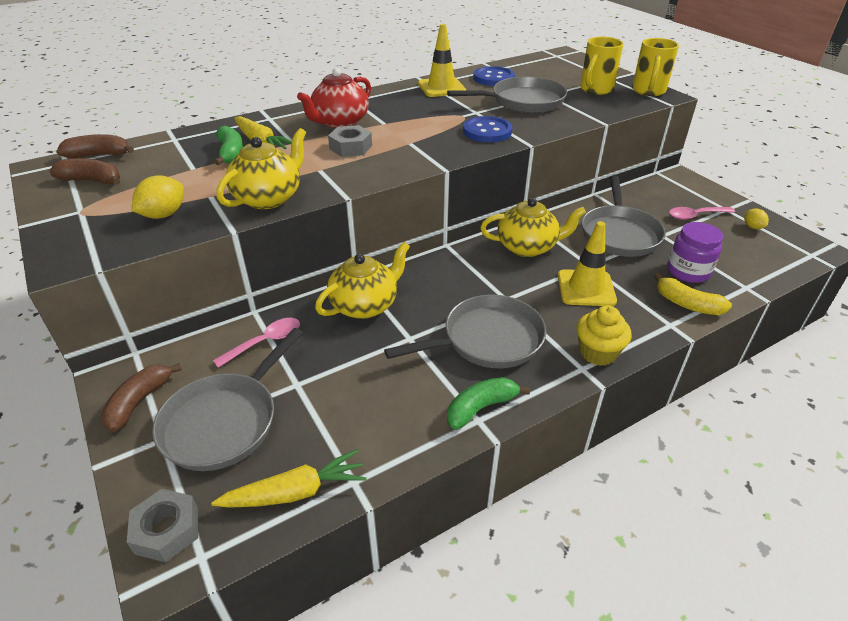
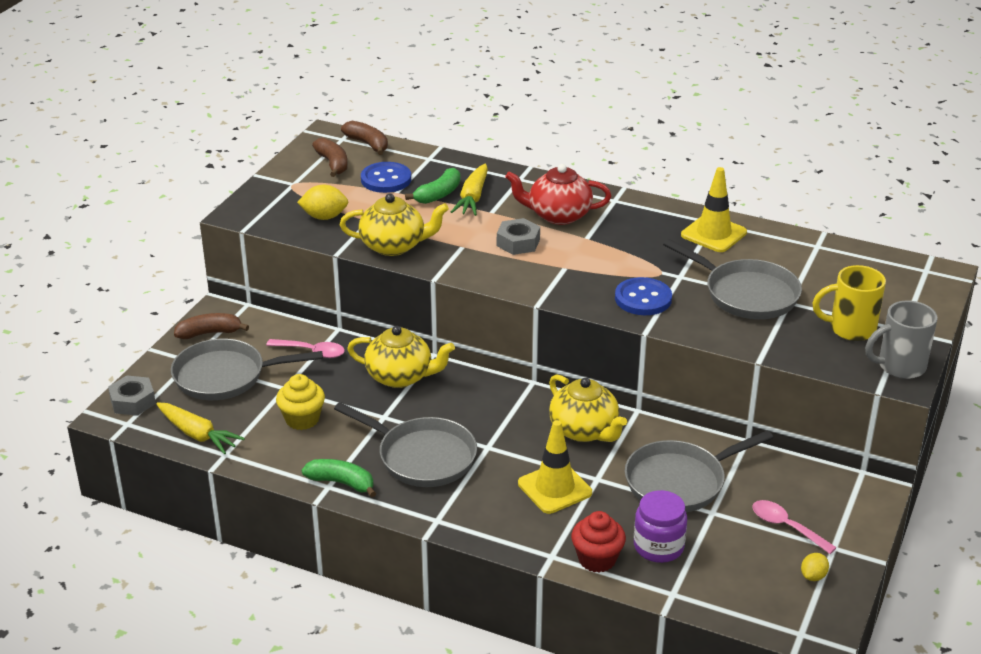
camera: 55 degrees right, 5 degrees down
(493, 78) = (786, 254): blue button -> blue button (386, 179)
(597, 353) = (466, 523): yellow cupcake -> yellow cupcake (302, 419)
(648, 91) = (899, 366): yellow mug -> grey mug
(687, 304) = (597, 559): yellow banana -> red cupcake

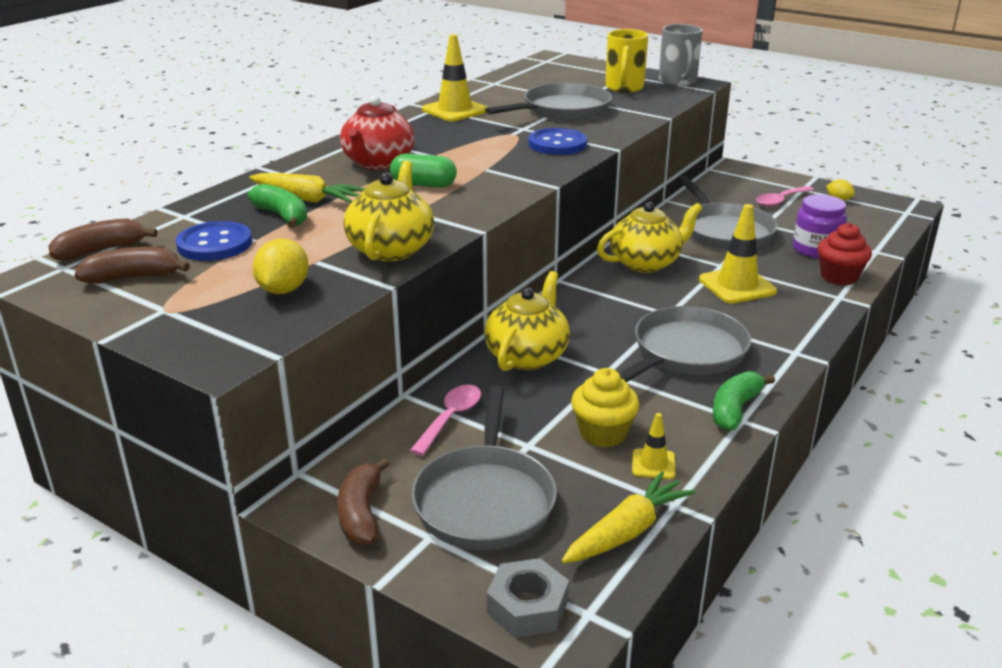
camera: 80 degrees left, 5 degrees down
(268, 443) = (653, 464): none -> yellow traffic cone
(518, 242) = (423, 184): grey nut -> green capsule

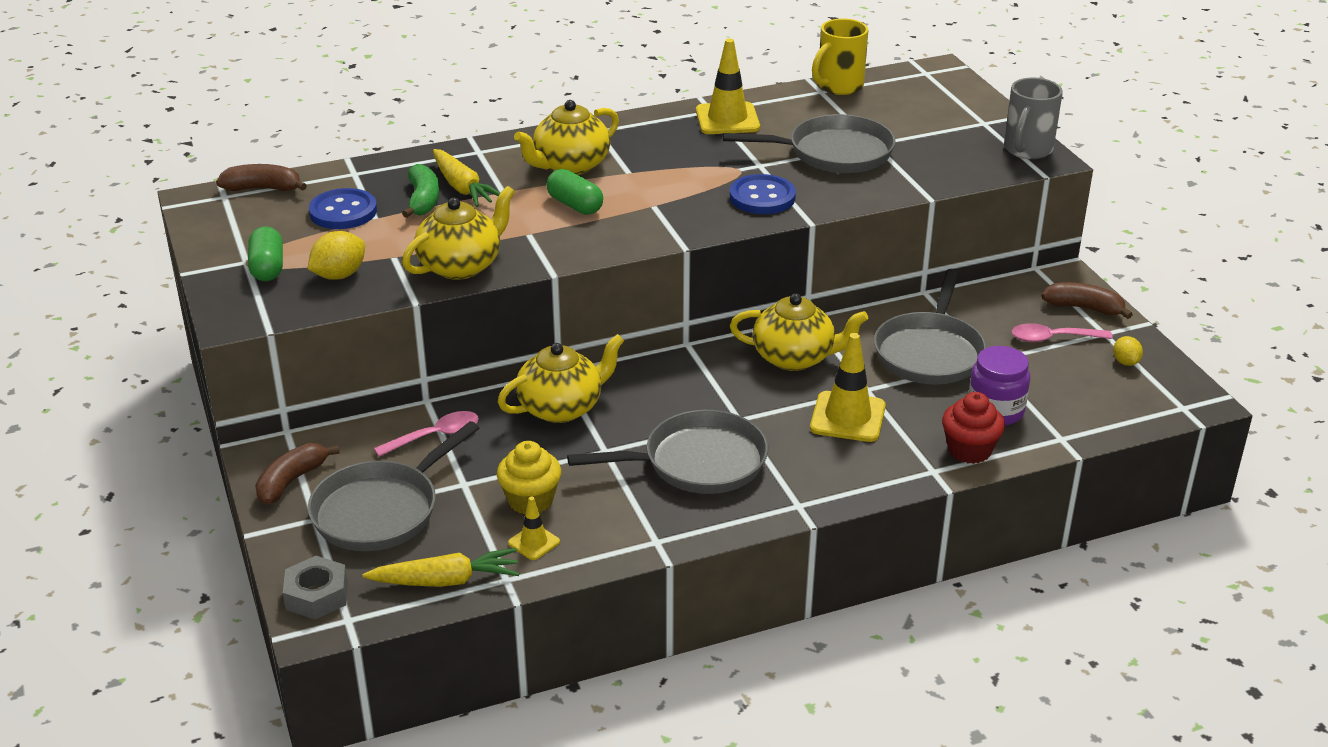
camera: 35 degrees right, 5 degrees up
(133, 277) = (257, 223): brown banana -> brown banana (1084, 308)
(197, 307) = (268, 268): none -> green capsule
(378, 163) = (570, 165): red teapot -> yellow teapot
(624, 88) = (950, 141): yellow mug -> yellow mug (839, 87)
(735, 410) = (663, 530): green banana -> none

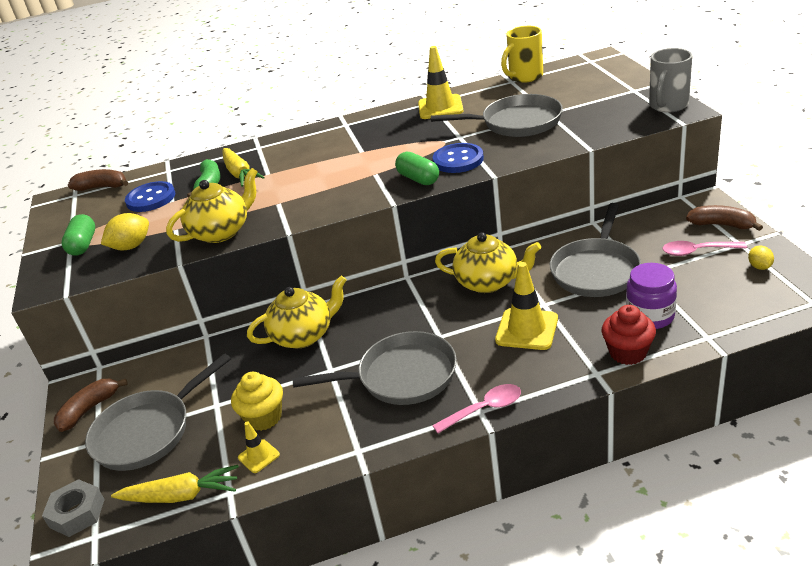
camera: 10 degrees right, 0 degrees up
(435, 436) = (205, 365): pink spoon -> pink spoon (484, 409)
(570, 165) = (320, 151): yellow teapot -> none
(575, 205) = (317, 179): green capsule -> green capsule (418, 179)

